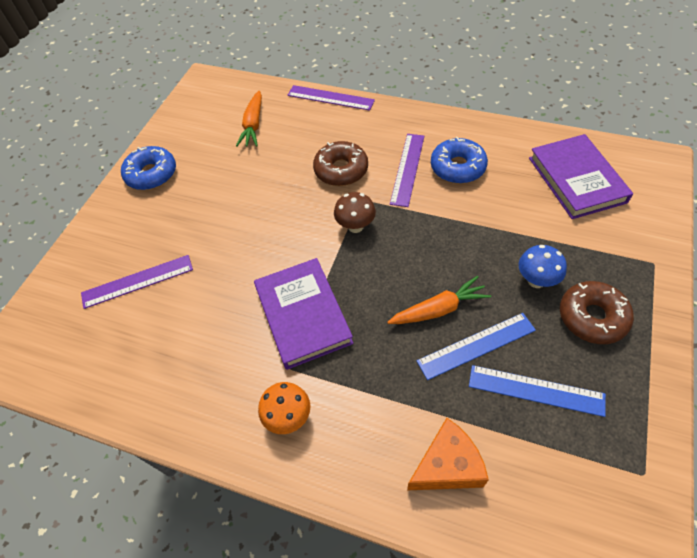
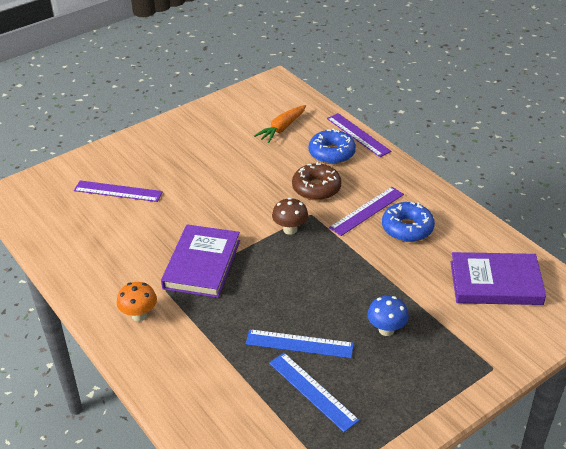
camera: 30 degrees right, 15 degrees down
(151, 174) = (183, 129): blue donut -> blue donut (331, 153)
(438, 309) = (296, 309): orange carrot -> none
(447, 465) = (210, 396): orange cheese -> none
(576, 180) = (495, 283): purple book -> purple book turned 75 degrees clockwise
(592, 317) = (403, 373): brown donut -> none

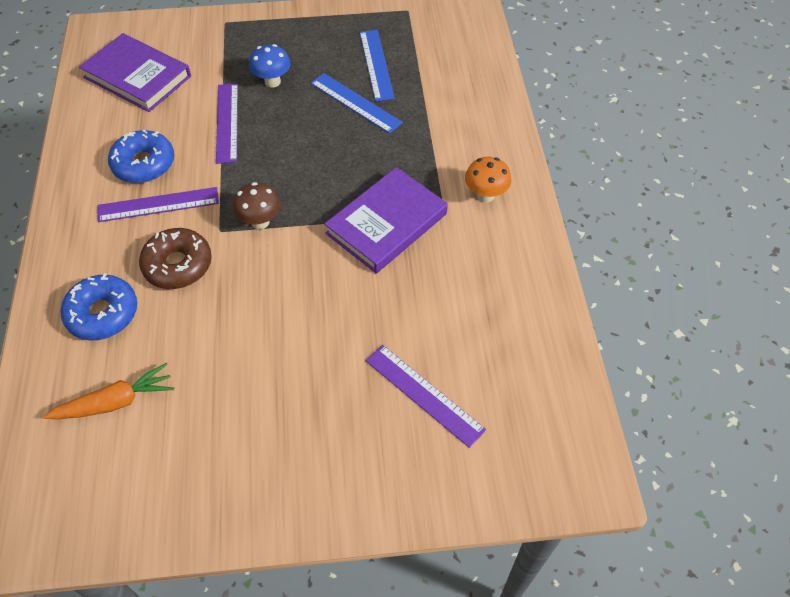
camera: 150 degrees left, 15 degrees up
(358, 135) = (36, 329): purple ruler -> purple ruler (227, 122)

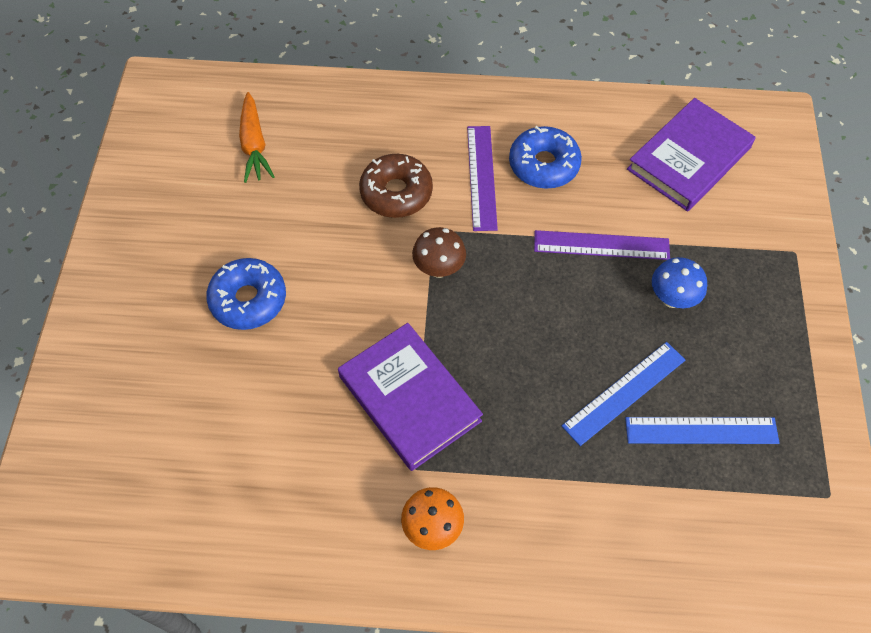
camera: 100 degrees right, 5 degrees up
(103, 313) = (352, 134): blue donut -> blue donut (248, 300)
(424, 394) = (175, 399): purple ruler -> none

